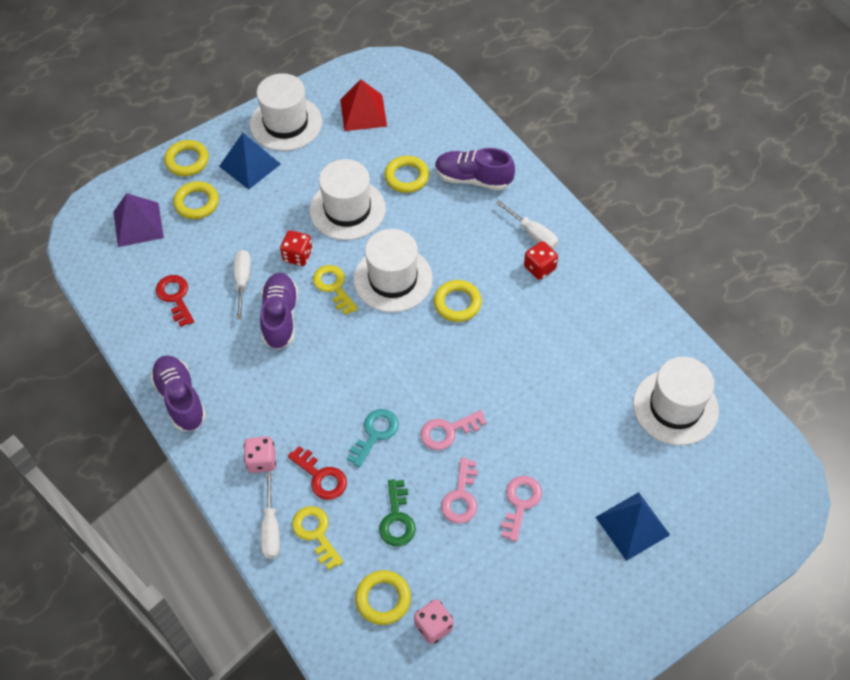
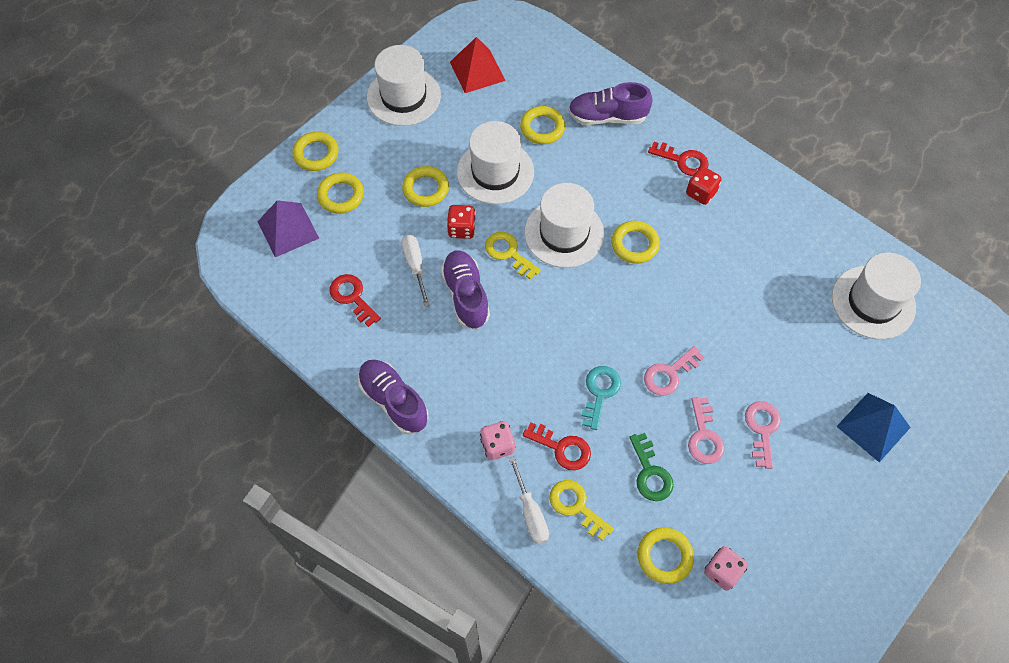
camera: 15 degrees left, 5 degrees up
(249, 165) = (381, 146): blue pyramid -> none
(277, 212) = (425, 189): none -> yellow ring
(532, 234) = (683, 160): white screwdriver -> red key

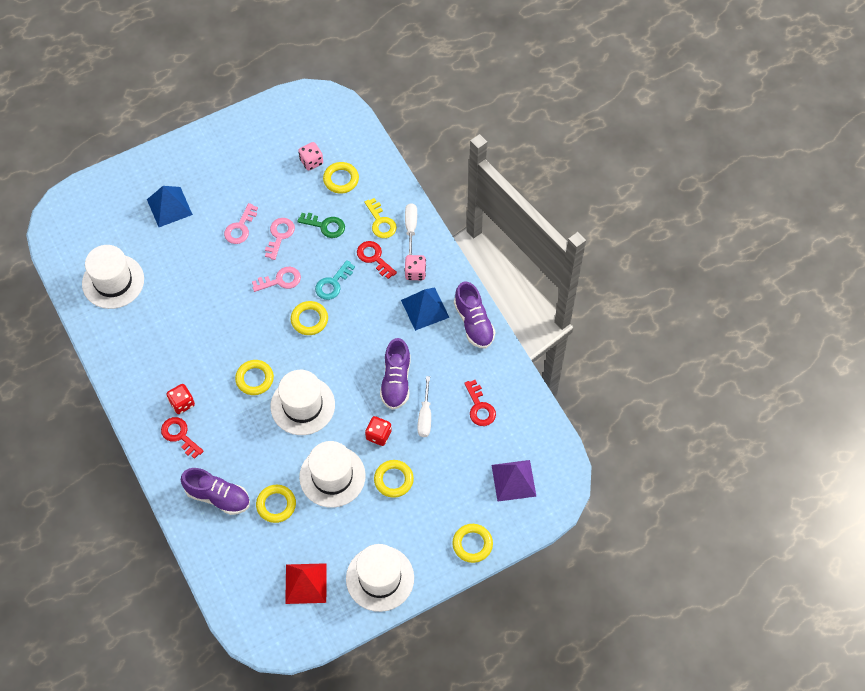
camera: 160 degrees left, 0 degrees up
(341, 195) = (463, 497): yellow ring -> yellow ring (309, 320)
(465, 399) = (425, 308): none -> blue pyramid
(508, 253) = (351, 403): yellow key -> none
(650, 473) = (325, 226): green key -> green key turned 105 degrees clockwise

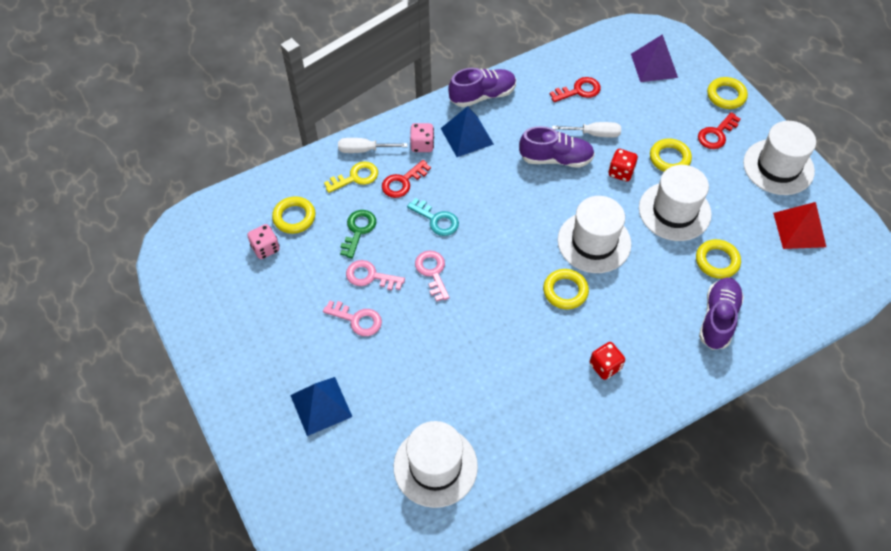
camera: 90 degrees left, 5 degrees down
(180, 435) = (648, 365): red key -> red key (716, 134)
(309, 320) = (484, 240): yellow ring -> none

